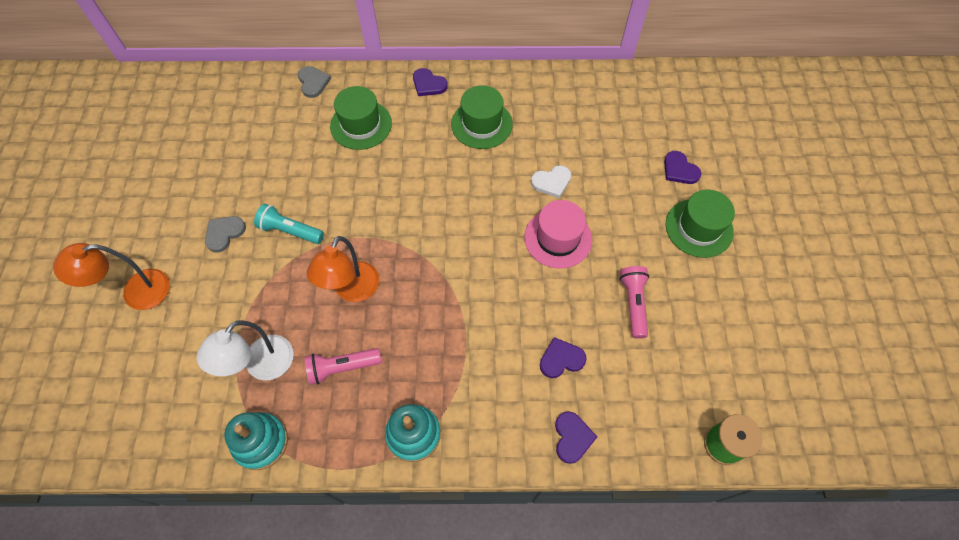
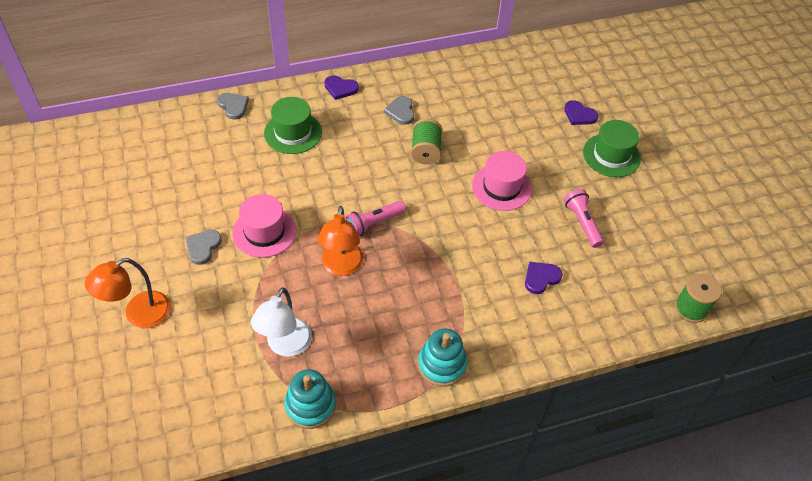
camera: 20 degrees left, 10 degrees down
(290, 231) = (264, 232): turquoise flashlight -> pink hat
(342, 367) = (358, 329): pink flashlight -> pink flashlight (374, 223)
(481, 124) = (401, 111): green hat -> grey heart
(490, 176) = (425, 151): none -> green spool
(552, 182) = (479, 145): white heart -> none
(572, 437) = (573, 333): purple heart -> none

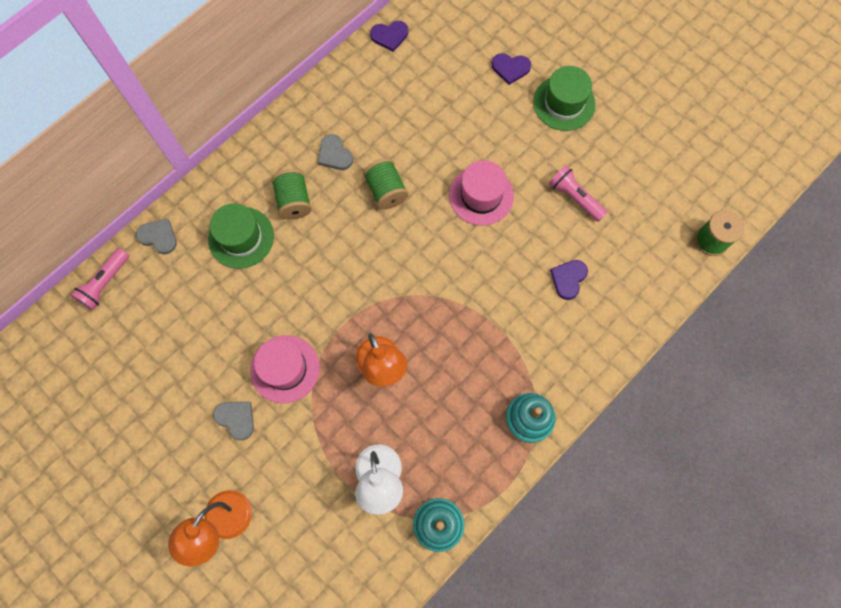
camera: 25 degrees left, 20 degrees up
(203, 247) = (236, 419): grey heart -> grey heart turned 135 degrees clockwise
(340, 88) = (256, 156): purple heart -> purple heart (389, 36)
(349, 127) = (294, 201): none -> green spool
(374, 223) = (384, 302): pink flashlight -> pink flashlight (105, 283)

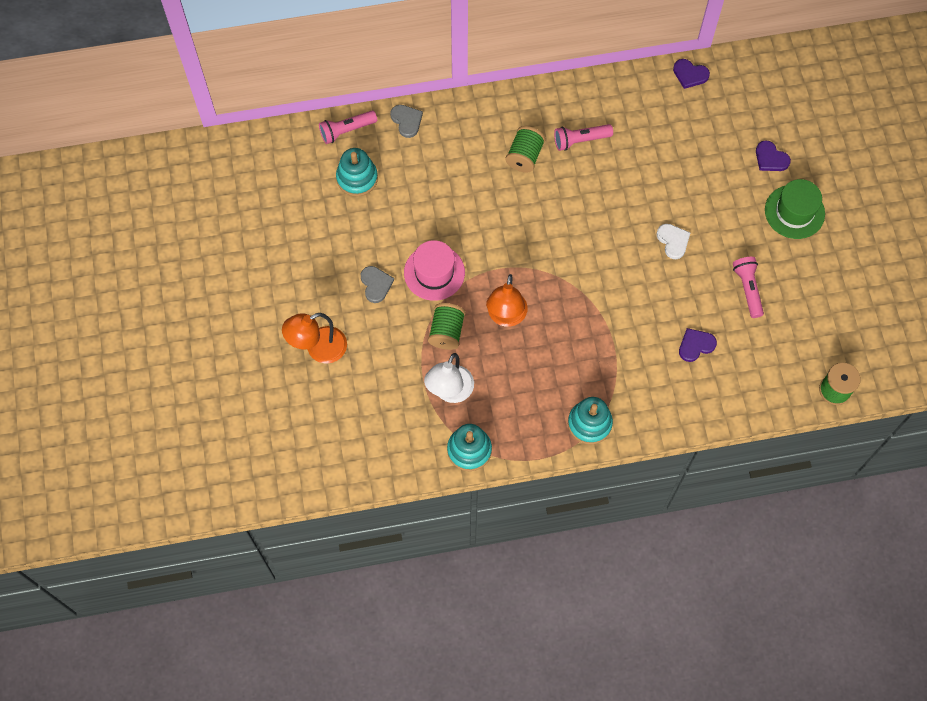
camera: 35 degrees right, 5 degrees down
(147, 324) = (357, 178): none -> turquoise stacking toy
(241, 237) = (466, 159): green hat -> none
(334, 154) = (580, 140): grey heart -> pink flashlight
(386, 191) = (601, 192): green spool -> green spool (446, 332)
(481, 195) = (673, 241): pink hat -> white heart

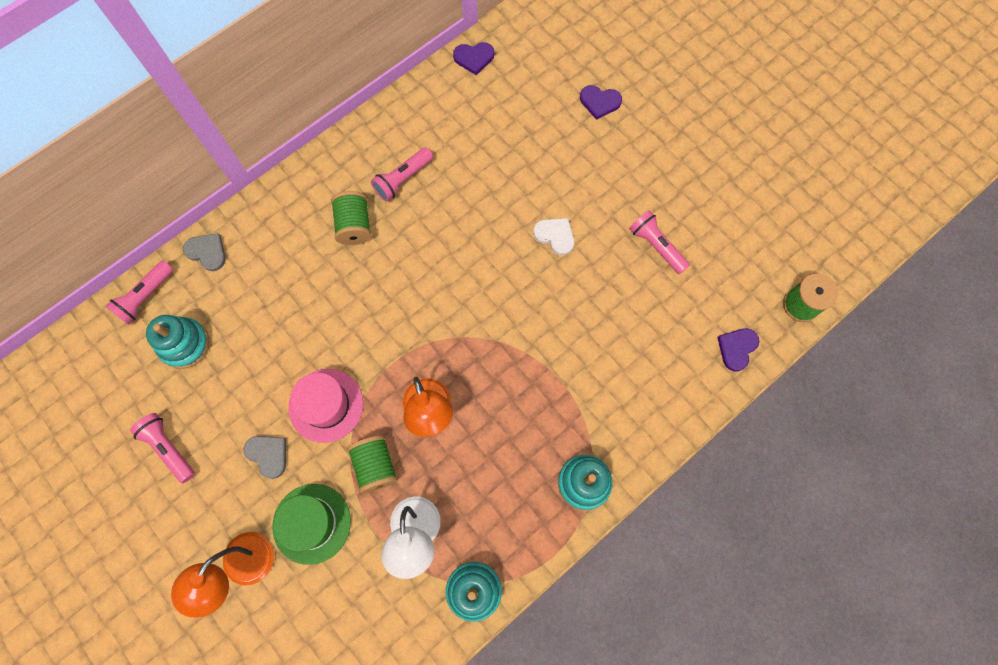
camera: 30 degrees left, 5 degrees up
(310, 243) = (169, 448): none -> pink flashlight
(695, 345) = (641, 334): purple heart -> purple heart (737, 348)
(794, 212) = (653, 143): green hat -> green hat (312, 523)

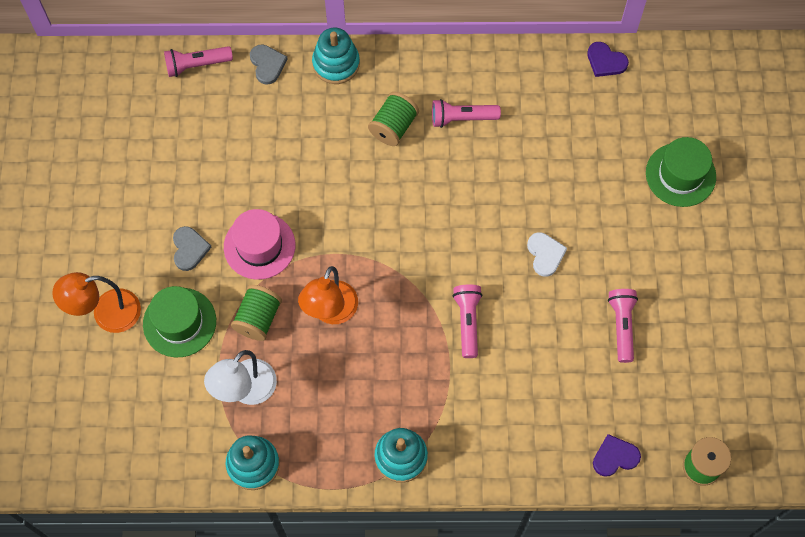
camera: 40 degrees right, 5 degrees down
(169, 448) = (125, 189): pink flashlight -> pink flashlight (467, 322)
(184, 344) = (196, 122): turquoise stacking toy -> turquoise stacking toy (336, 63)
(599, 102) = (680, 175): purple heart -> green hat

